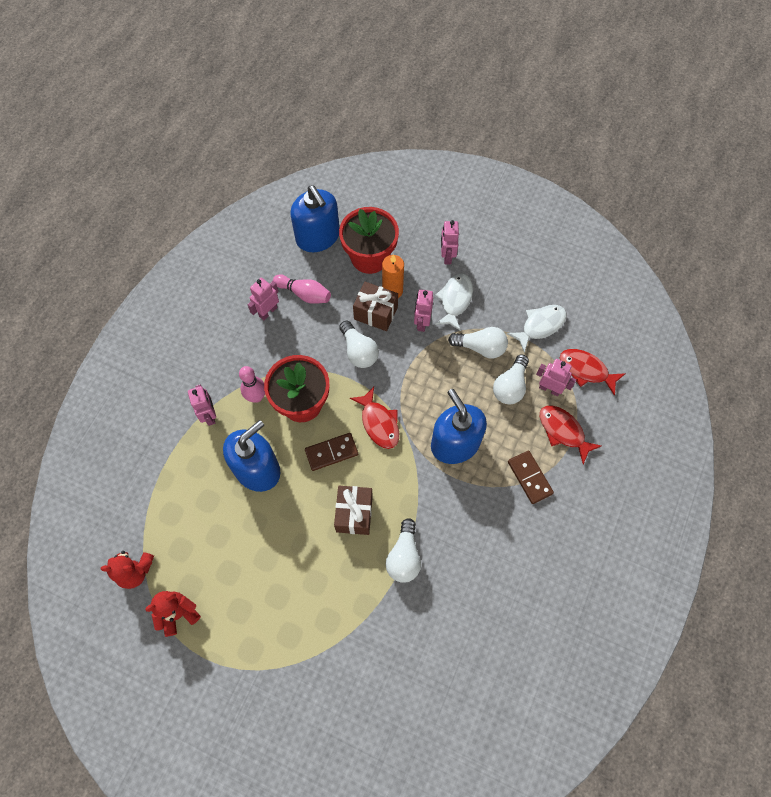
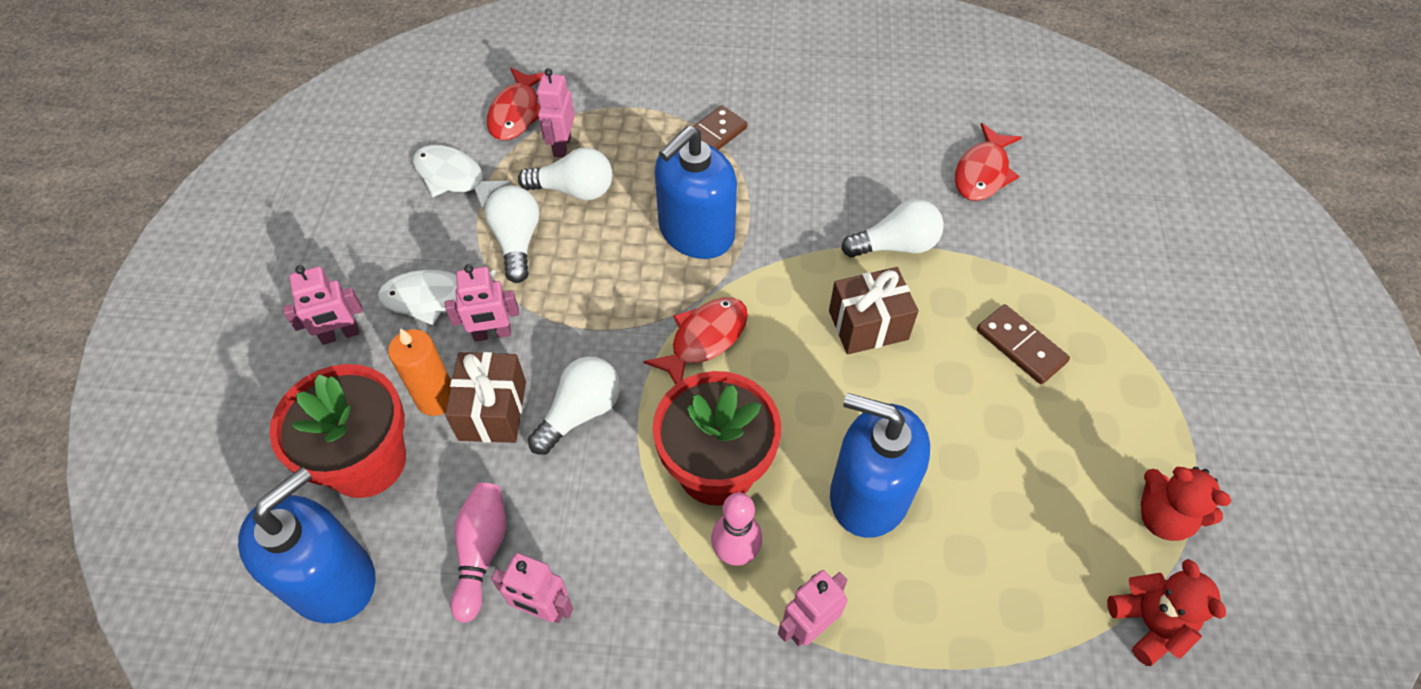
camera: 110 degrees left, 10 degrees down
(331, 452) = (785, 390): brown domino -> brown domino (1020, 346)
(563, 431) = (624, 118): red fish -> red fish (982, 172)

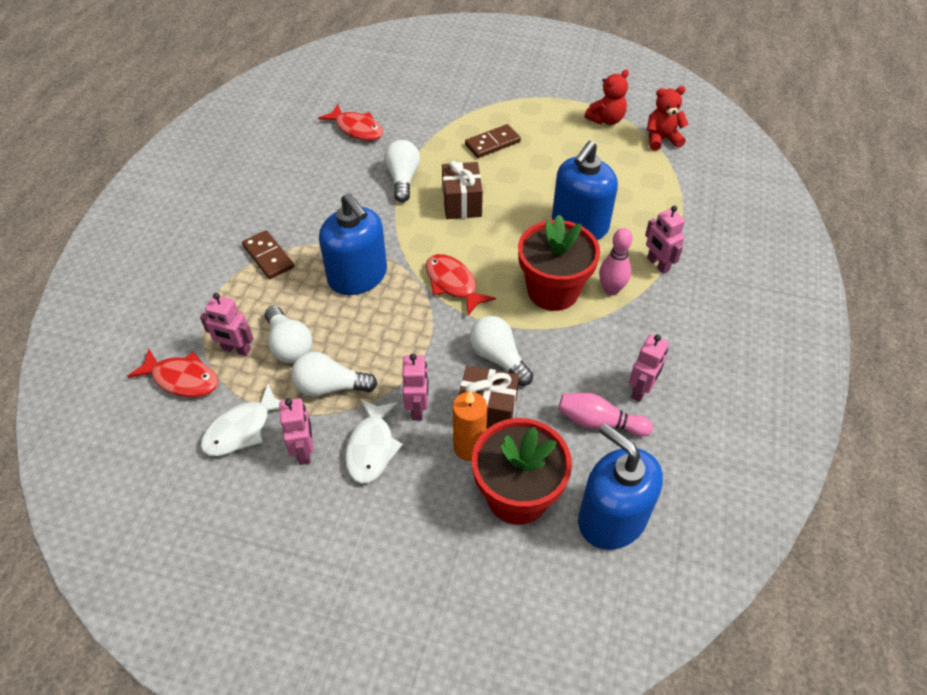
camera: 80 degrees left, 5 degrees down
(340, 335) = (391, 518): pink robot -> pink robot (304, 451)
(574, 190) = (289, 345): white light bulb -> white light bulb turned 135 degrees clockwise

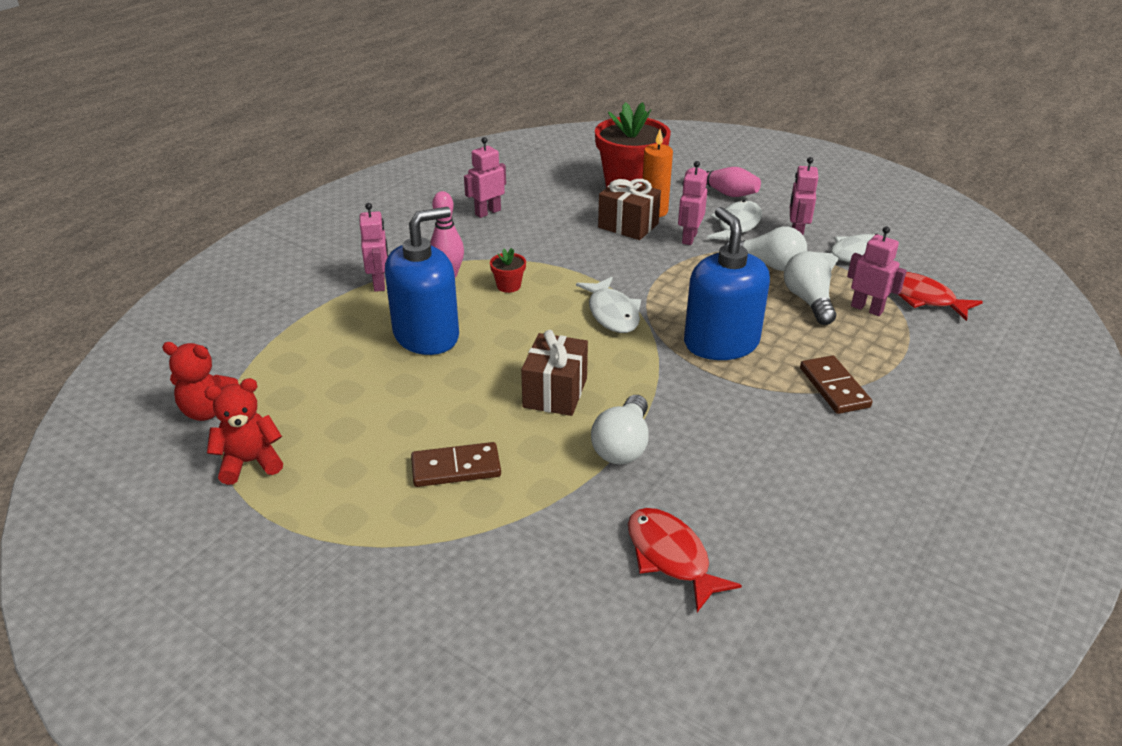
camera: 160 degrees left, 15 degrees down
(453, 284) = (612, 313): red fish -> white fish
(498, 358) = (598, 252): white light bulb -> none
(553, 291) = (508, 286): red flower pot -> red flower pot, size x0.41
(599, 422) = (539, 204): pink bowling pin -> pink bowling pin (723, 192)
(612, 518) = (568, 166): blue soap dispenser -> none

